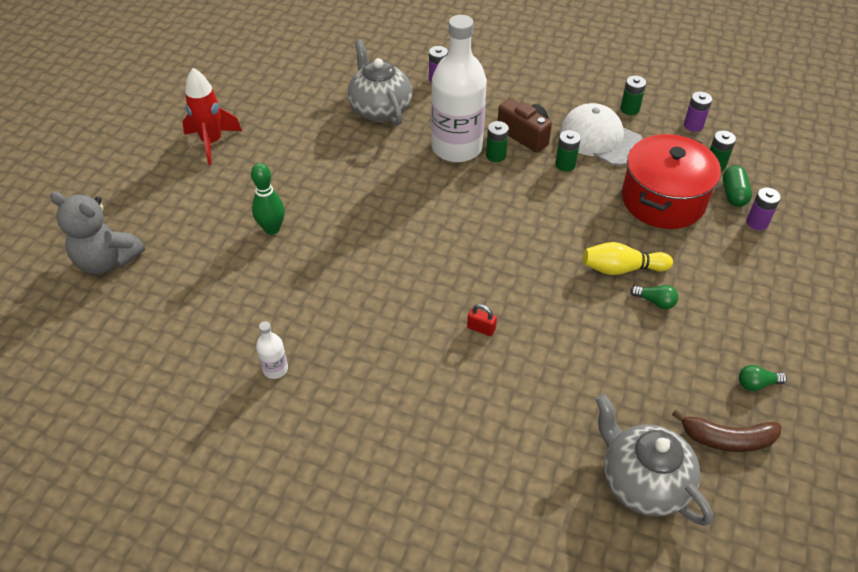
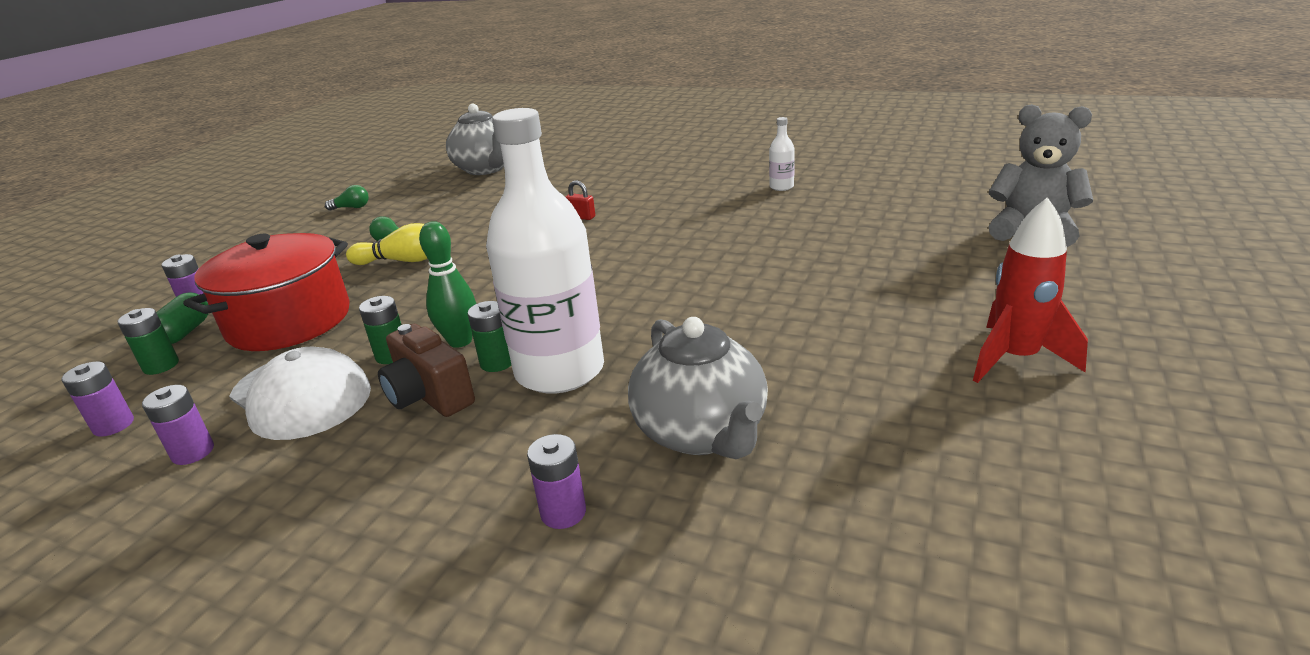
camera: 175 degrees left, 20 degrees down
(272, 229) = (836, 266): green bowling pin -> green bowling pin (460, 341)
(629, 109) = (193, 452): green battery -> purple battery
(727, 439) = (406, 186): brown banana -> none

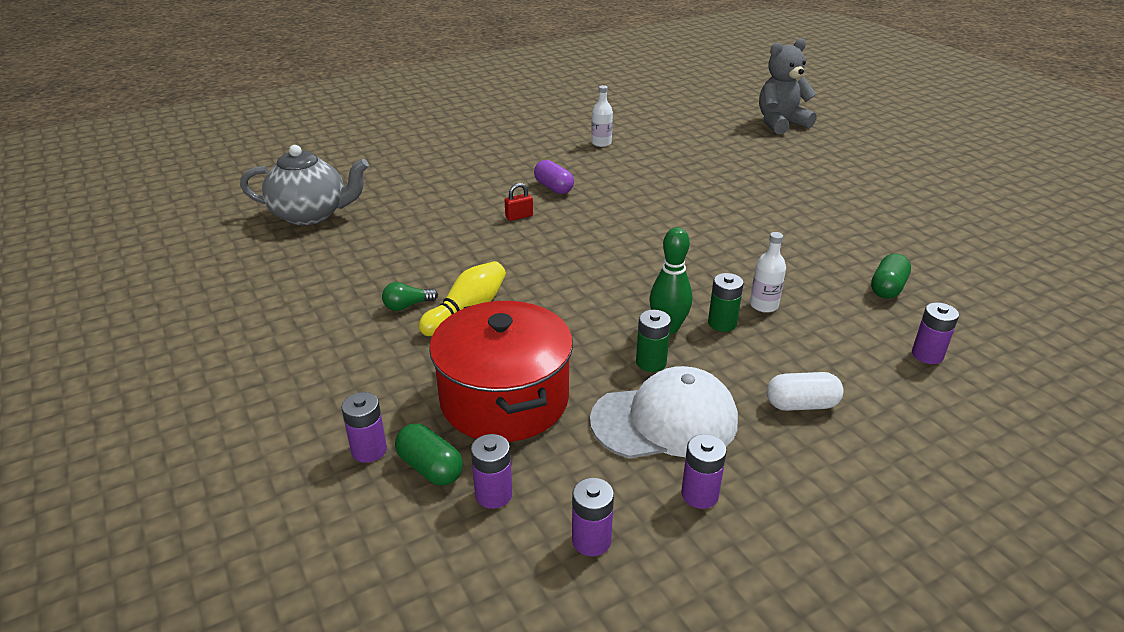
camera: 55 degrees left, 5 degrees up
(161, 366) = (493, 494): green battery -> purple battery
(352, 208) = (261, 304): green light bulb -> none
(378, 457) = (801, 405): none -> white capsule
(429, 396) = (737, 363): brown camera -> none
(560, 371) = (764, 305): white bottle -> white bottle, size x0.40
(655, 207) = (553, 188): none -> purple capsule
(702, 433) = (887, 288): grey teapot -> green capsule
(1015, 359) = (903, 189): red rocket -> none

